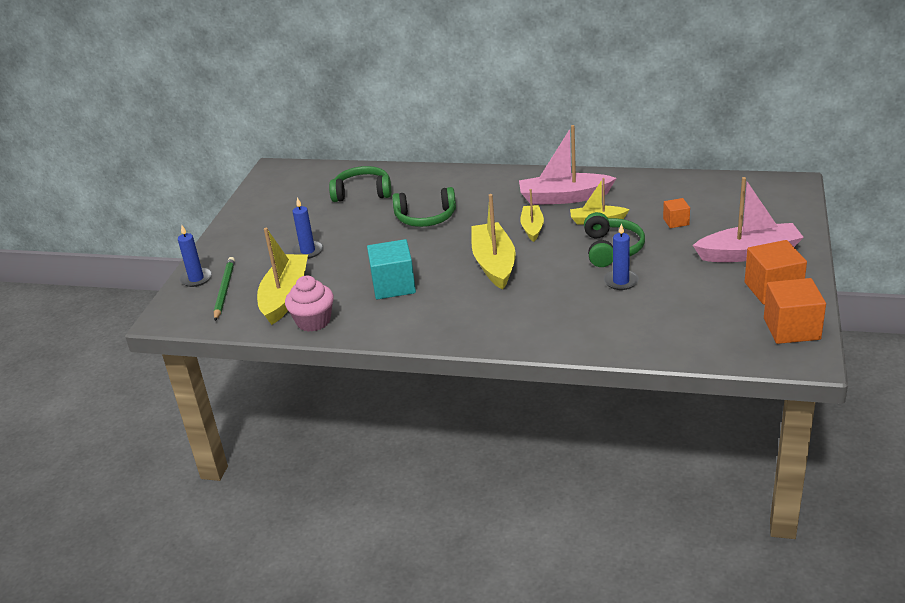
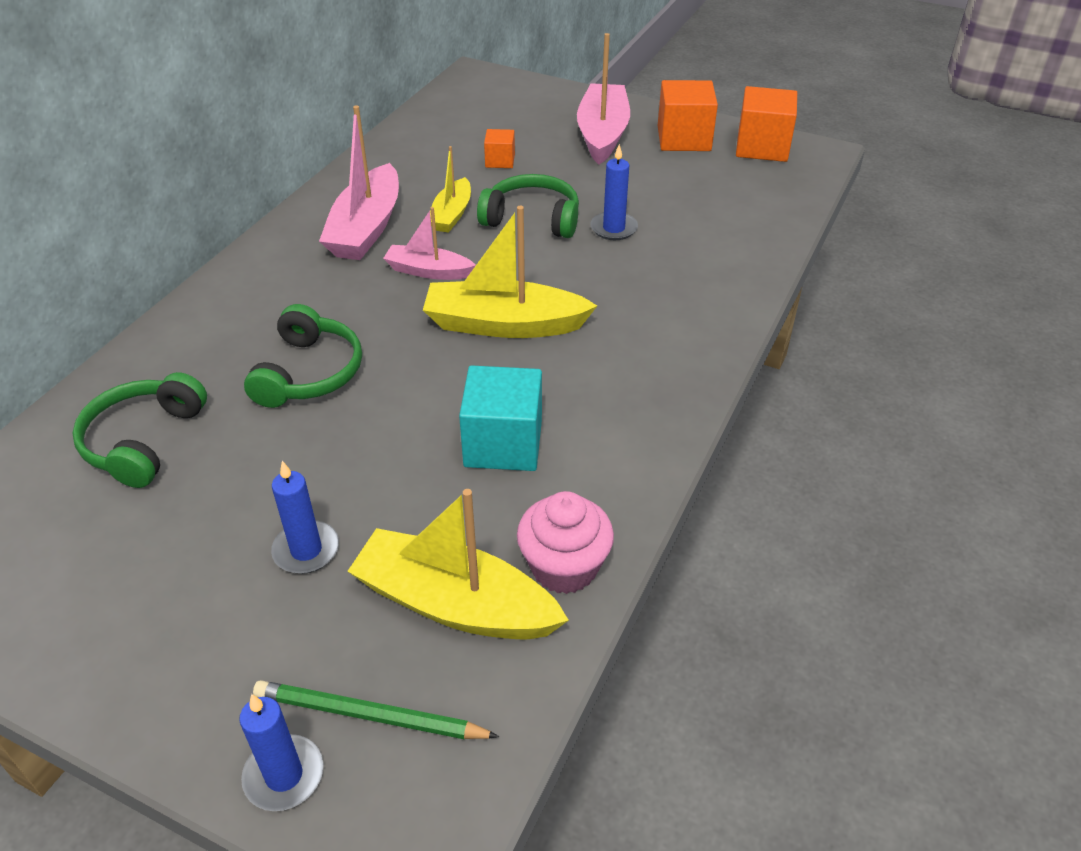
camera: 80 degrees left, 10 degrees up
(532, 228) = (428, 271): yellow boat -> pink boat

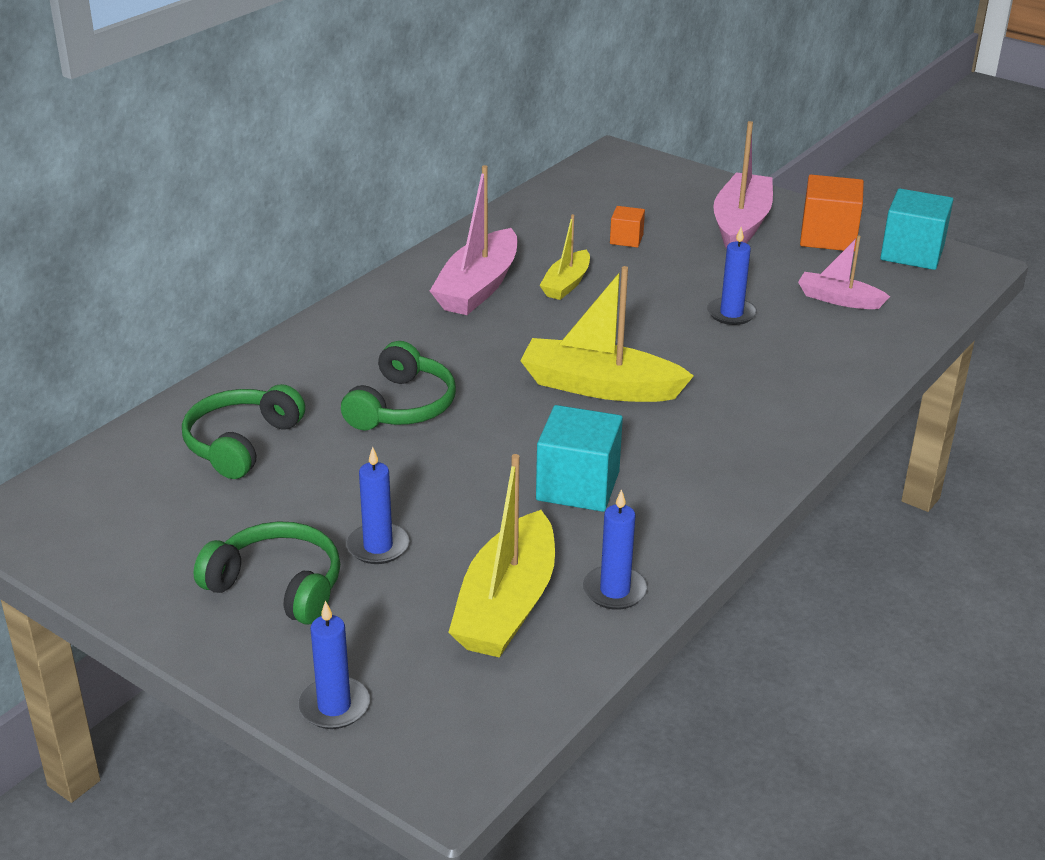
camera: 10 degrees right, 10 degrees down
(369, 715) = (415, 675): green pencil -> none
(428, 271) = (533, 332): pink boat -> pink boat (838, 299)
(455, 604) = (507, 605): yellow boat -> yellow boat turned 105 degrees counterclockwise
(532, 219) = (648, 296): green headphones -> green headphones (277, 586)
(564, 567) = (615, 590): pink cupcake -> blue candle
(762, 147) = (912, 253): orange cube -> turquoise cube

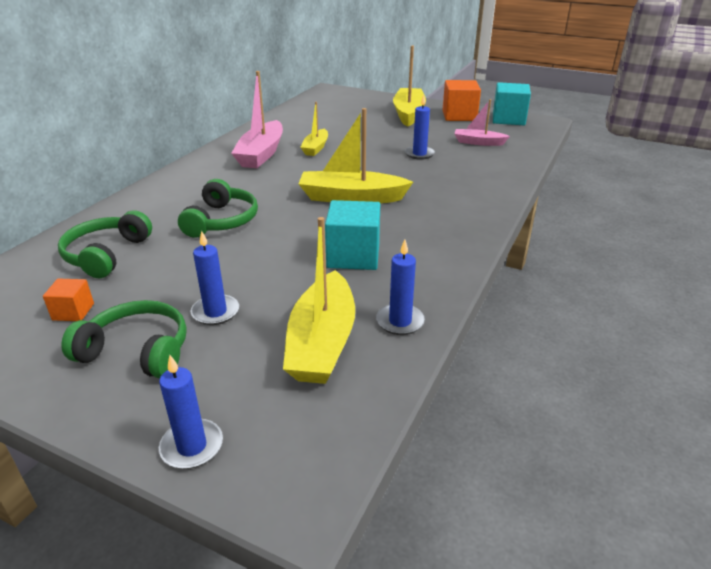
camera: 10 degrees left, 0 degrees up
(626, 239) = (345, 125): orange cube -> orange cube (73, 312)
(741, 224) = (408, 114): pink boat -> yellow boat

